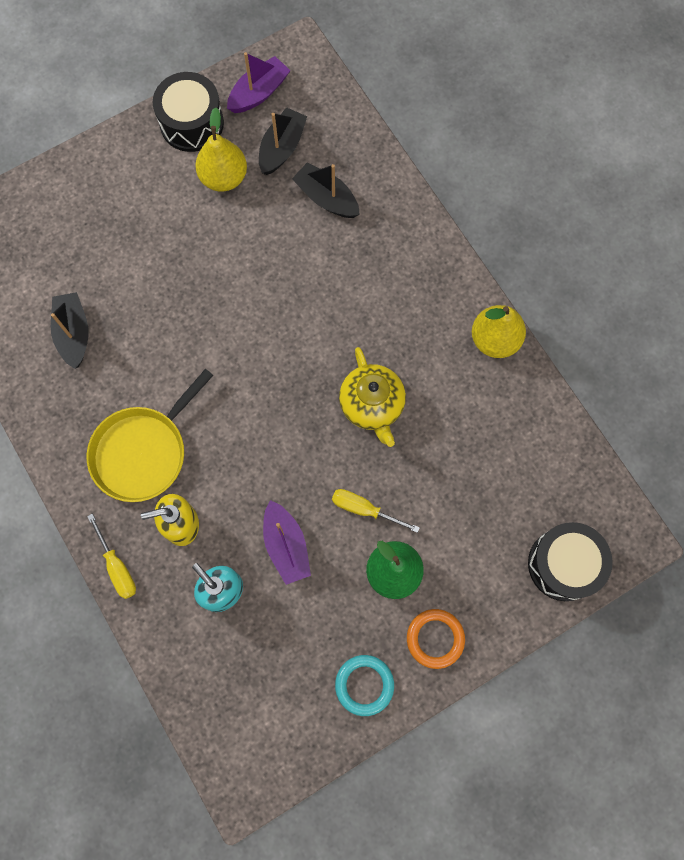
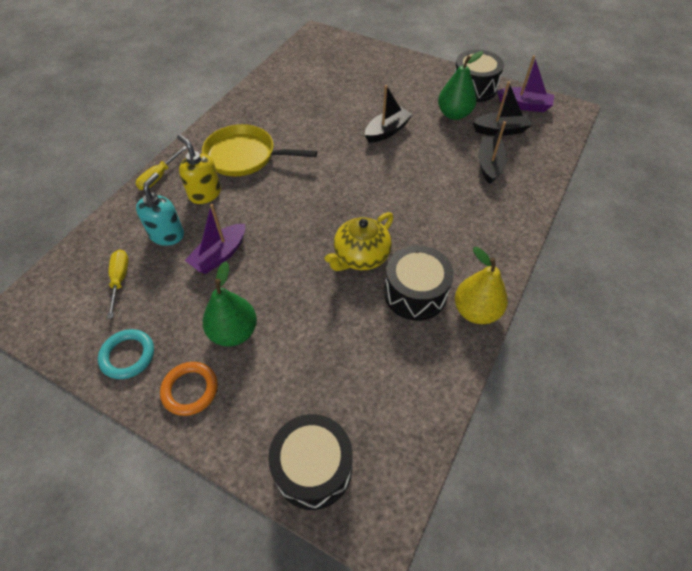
camera: 60 degrees right, 20 degrees down
(74, 333) = (300, 98): black boat -> black boat (387, 131)
(224, 177) = (454, 114): yellow pear -> green pear
(364, 509) = (275, 289): yellow screwdriver -> yellow screwdriver (120, 280)
(445, 380) = (415, 293): none -> black drum

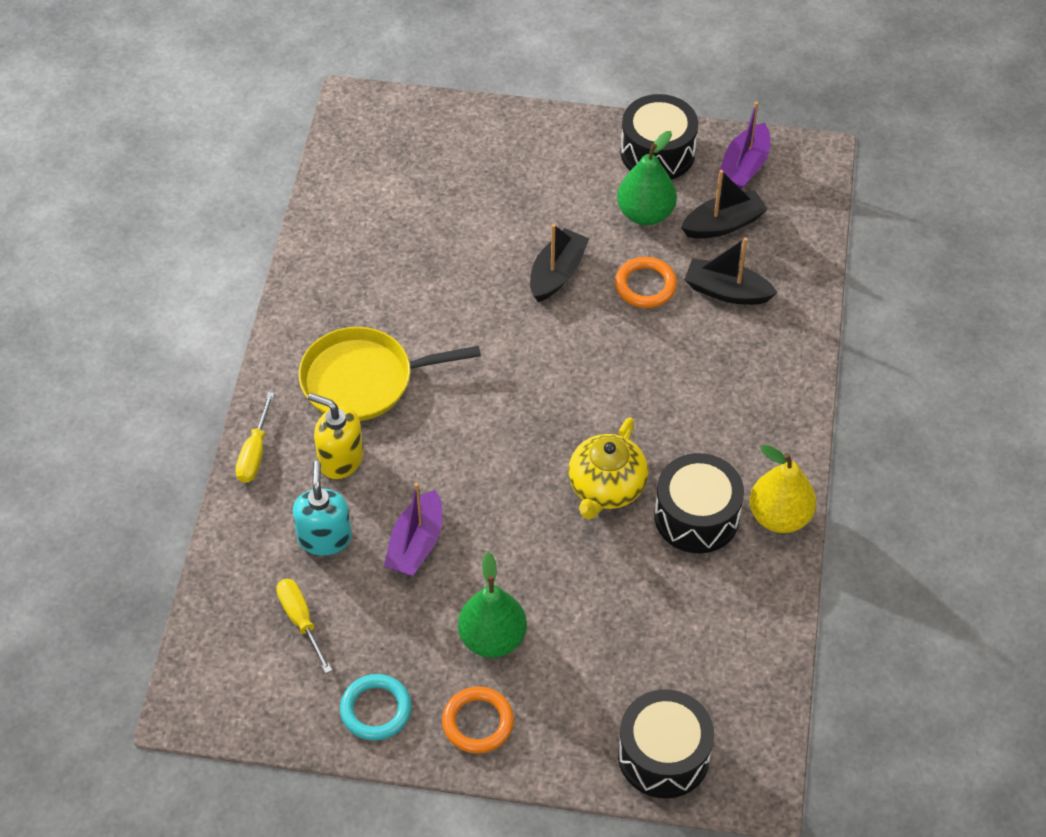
camera: 20 degrees left, 0 degrees up
(438, 150) = (645, 285): none -> orange ring
(489, 165) = (727, 291): black boat -> black boat turned 60 degrees counterclockwise
(524, 105) = (744, 167): purple boat -> purple boat turned 120 degrees clockwise

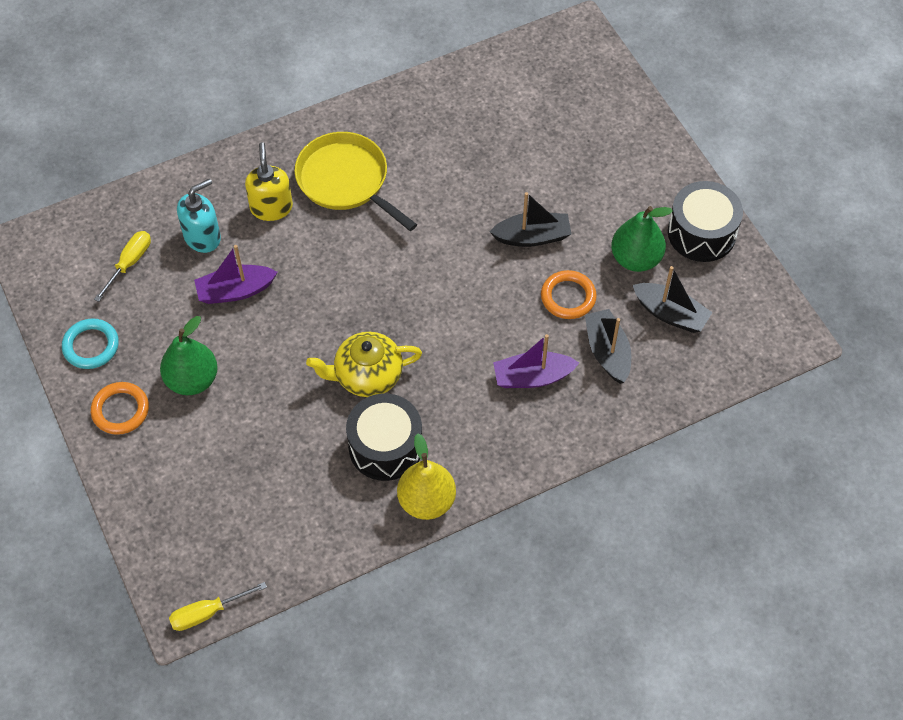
camera: 55 degrees right, 5 degrees up
(255, 453) = (240, 158): yellow screwdriver -> yellow screwdriver (207, 613)
(663, 755) = (169, 538): black drum -> none
(744, 167) = (739, 296): purple boat -> purple boat (532, 377)

